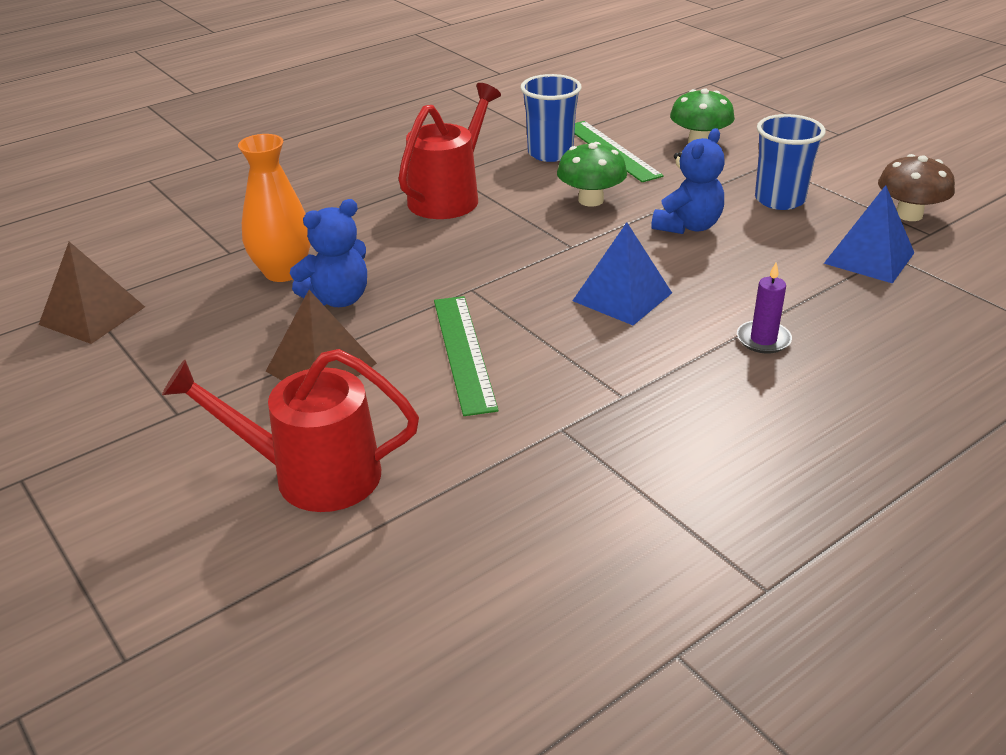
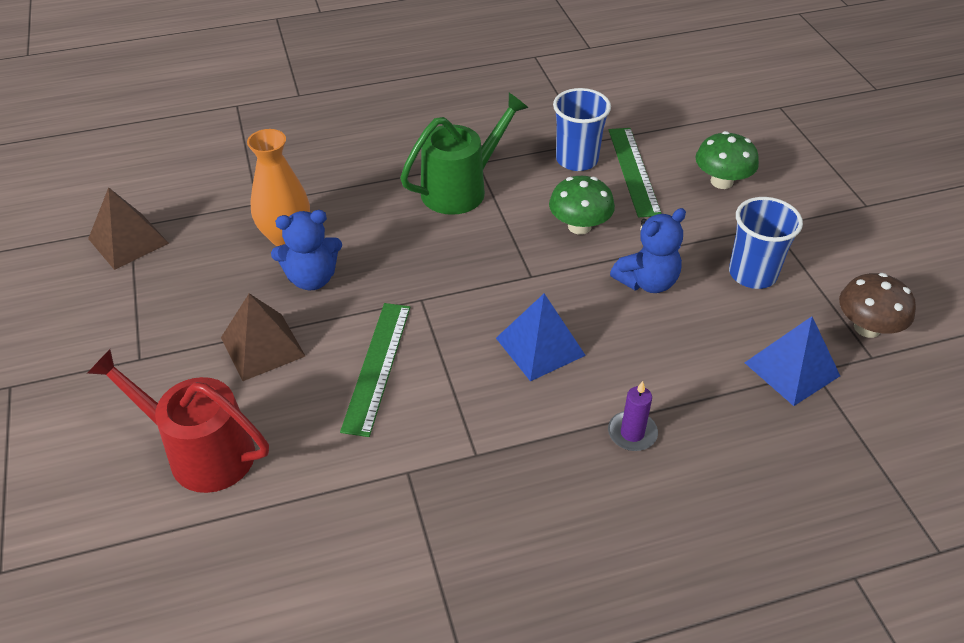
camera: 20 degrees right, 10 degrees up
(449, 197) = (460, 189): red watering can -> green watering can

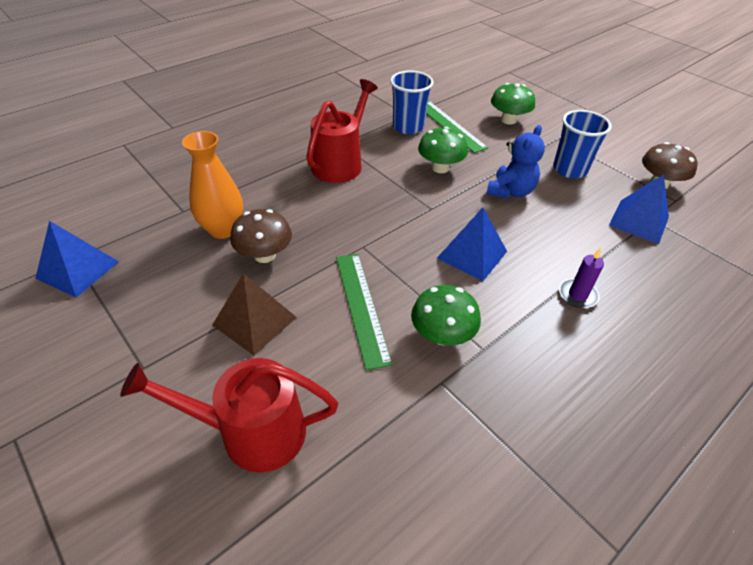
camera: 25 degrees left, 0 degrees up
(128, 241) = (77, 269): brown pyramid -> blue pyramid
(312, 278) = (264, 255): blue teddy bear -> brown mushroom
(442, 424) = (442, 335): none -> green mushroom
(460, 189) = (340, 163): green watering can -> red watering can

